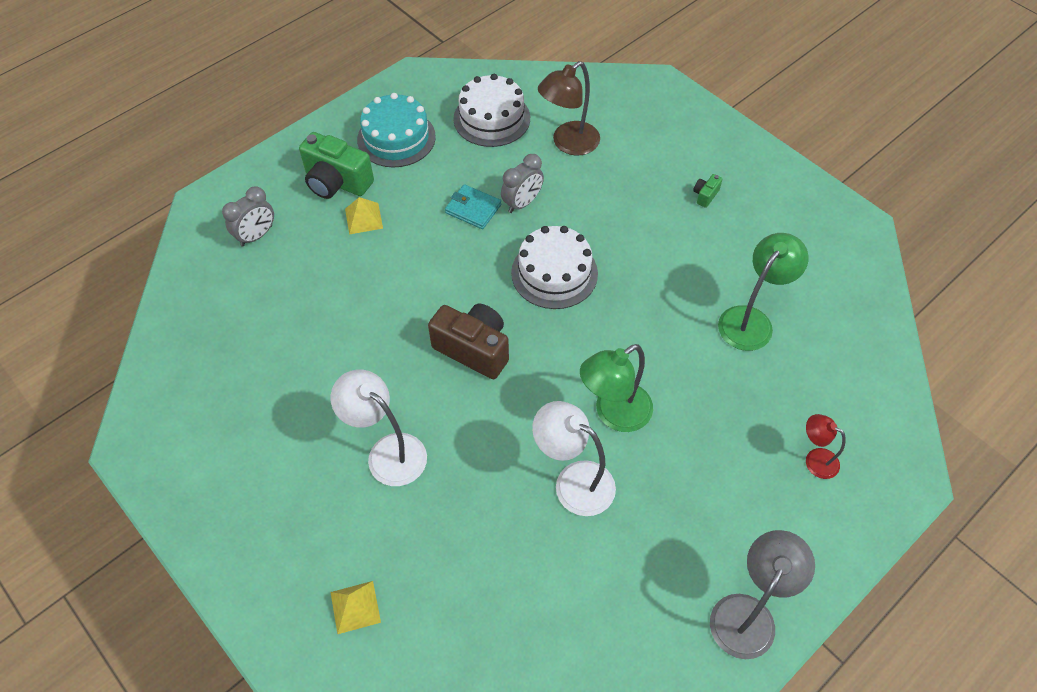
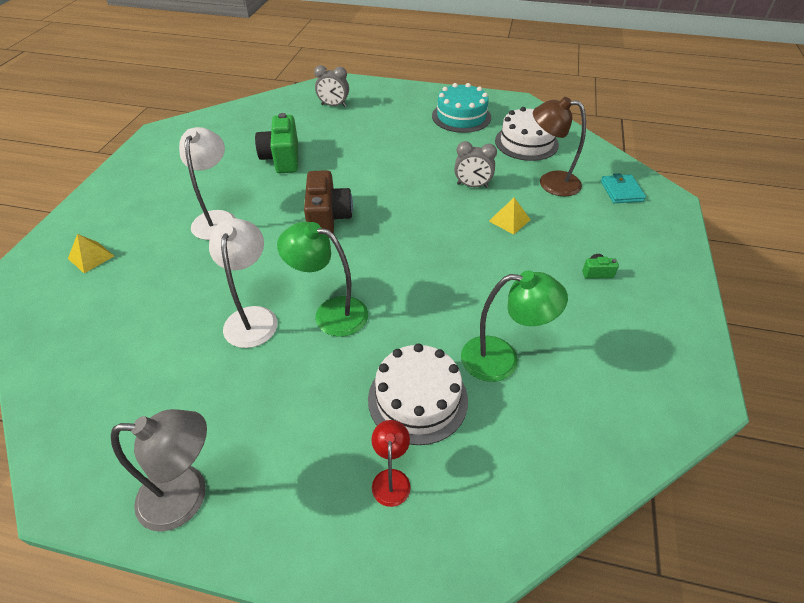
camera: 55 degrees right, 10 degrees down
(337, 182) = (401, 112): green camera -> green camera (282, 158)
(363, 218) = (386, 132): yellow pyramid -> yellow pyramid (509, 220)
(473, 209) = (442, 168): turquoise wallet -> turquoise wallet (621, 191)
(554, 273) = (429, 226): white cake -> white cake (417, 399)

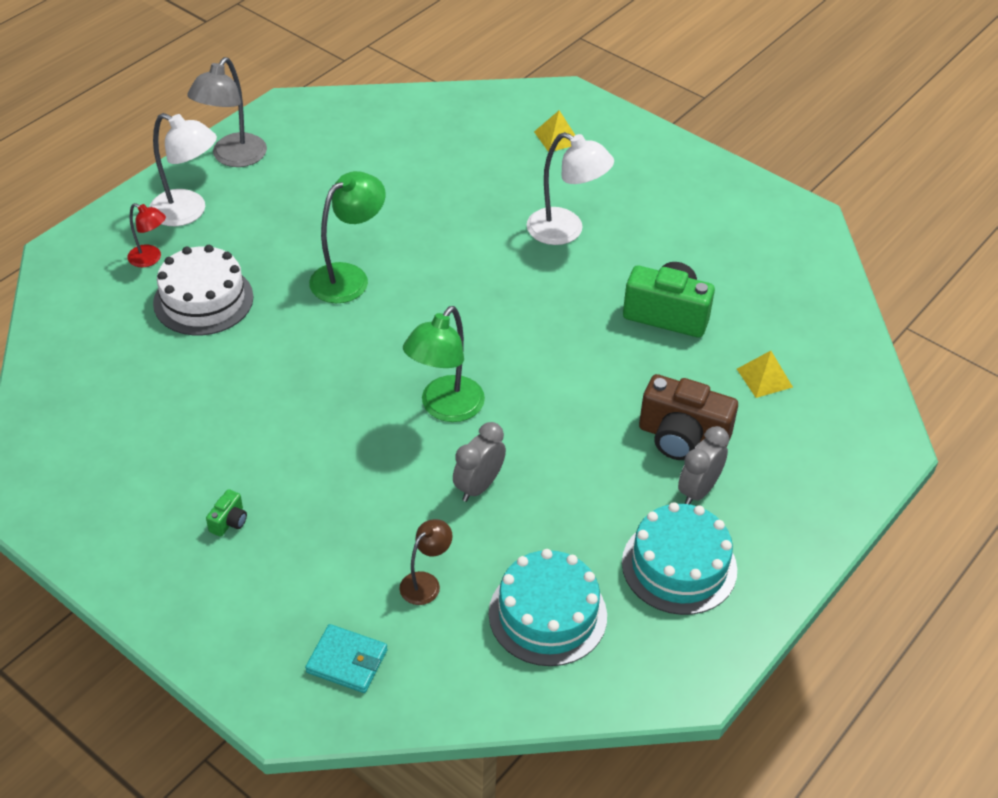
camera: 115 degrees right, 0 degrees up
(252, 317) = (385, 225): white lamp -> white lamp (188, 212)
(328, 218) = (503, 319): brown camera -> brown camera (682, 438)
(333, 105) = (800, 413): grey clock -> grey clock (698, 490)
(502, 359) = (192, 374): green lamp -> green lamp (445, 408)
(509, 220) = (380, 489): yellow pyramid -> yellow pyramid (764, 378)
(526, 142) = (547, 614): white cake -> turquoise cake
(550, 182) = (426, 582): brown lamp -> brown lamp, size x0.57

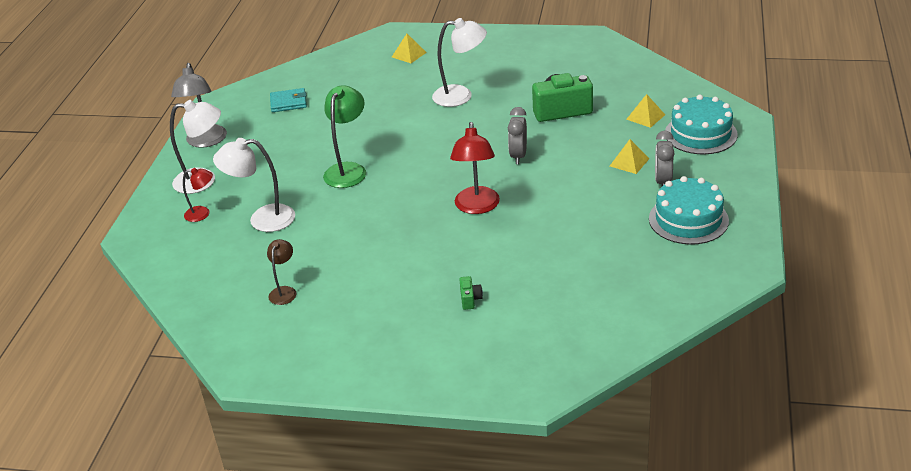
camera: 25 degrees left, 10 degrees down
(203, 300) = (262, 219): white cake -> white lamp
(229, 521) = (399, 320): green camera -> green camera (470, 299)
(347, 661) = (546, 351): turquoise wallet -> turquoise wallet (288, 102)
(426, 582) = (553, 293): brown lamp -> brown lamp (284, 291)
(445, 408) = (477, 207): green lamp -> red lamp
(478, 486) = (536, 234): grey clock -> grey clock (518, 156)
(547, 614) = (639, 274): turquoise cake -> turquoise cake (700, 134)
(682, 438) = (629, 162): brown camera -> yellow pyramid

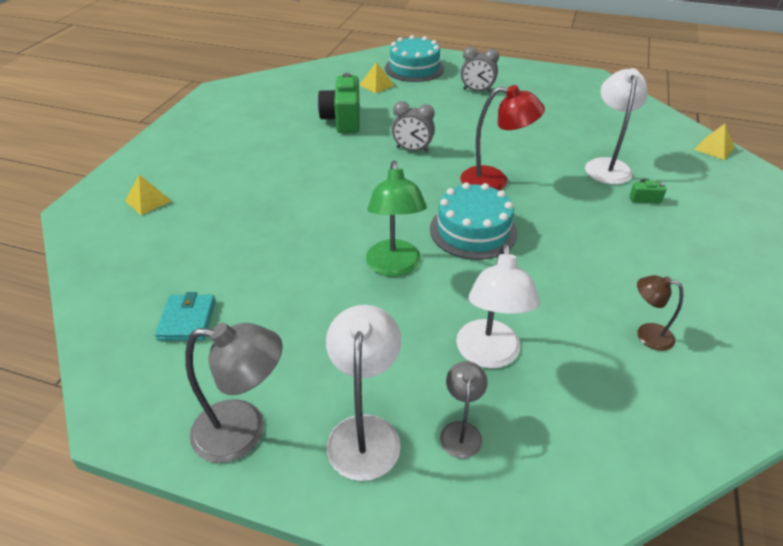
camera: 85 degrees left, 5 degrees up
(202, 214) = (461, 431): red lamp -> grey lamp
(348, 170) = (394, 267): green lamp -> green lamp turned 120 degrees counterclockwise
(461, 96) = (276, 172): white lamp -> white lamp (607, 166)
(629, 162) = (443, 100): yellow pyramid -> yellow pyramid (714, 148)
(688, 219) = (531, 88): turquoise cake -> turquoise cake (473, 230)

